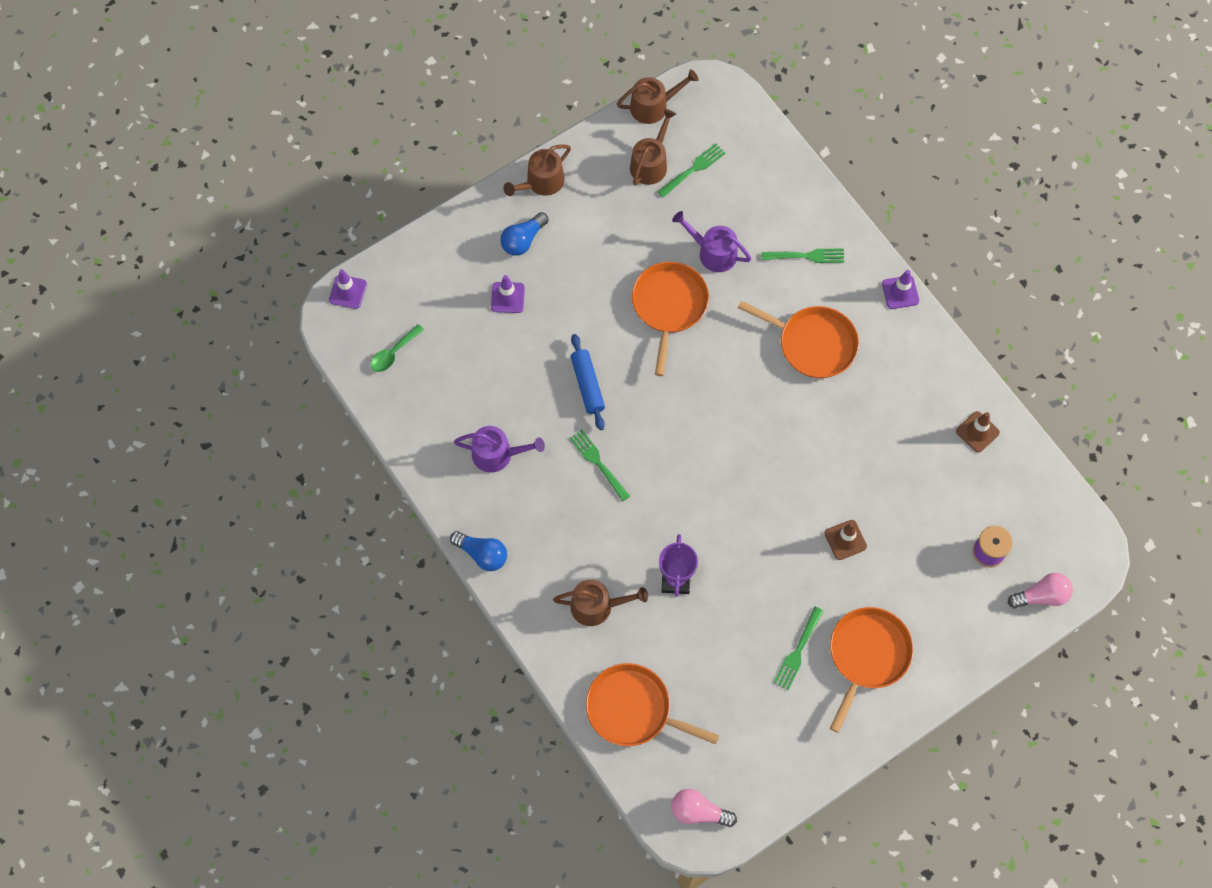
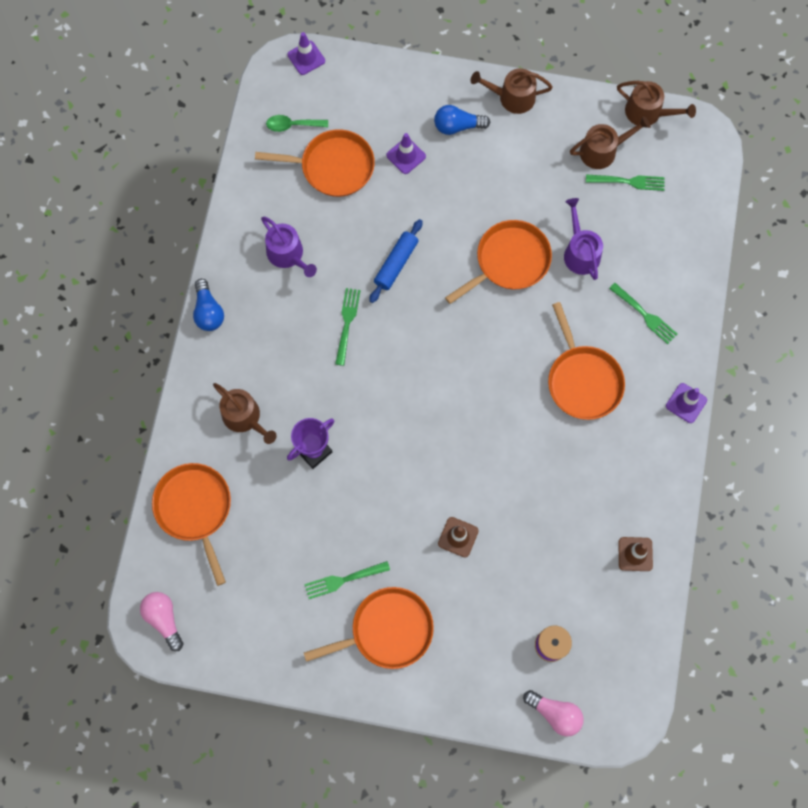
camera: 45 degrees right, 5 degrees up
(460, 356) = (333, 167): none -> orange pan

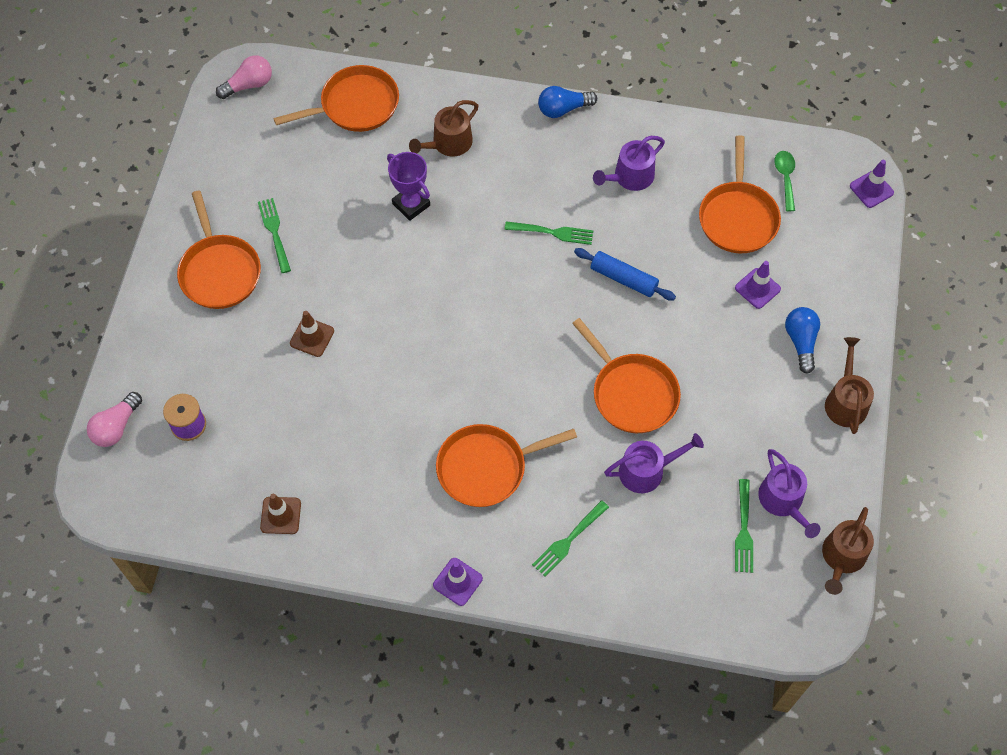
camera: 90 degrees right, 10 degrees down
(602, 151) = (783, 501): brown watering can -> purple watering can

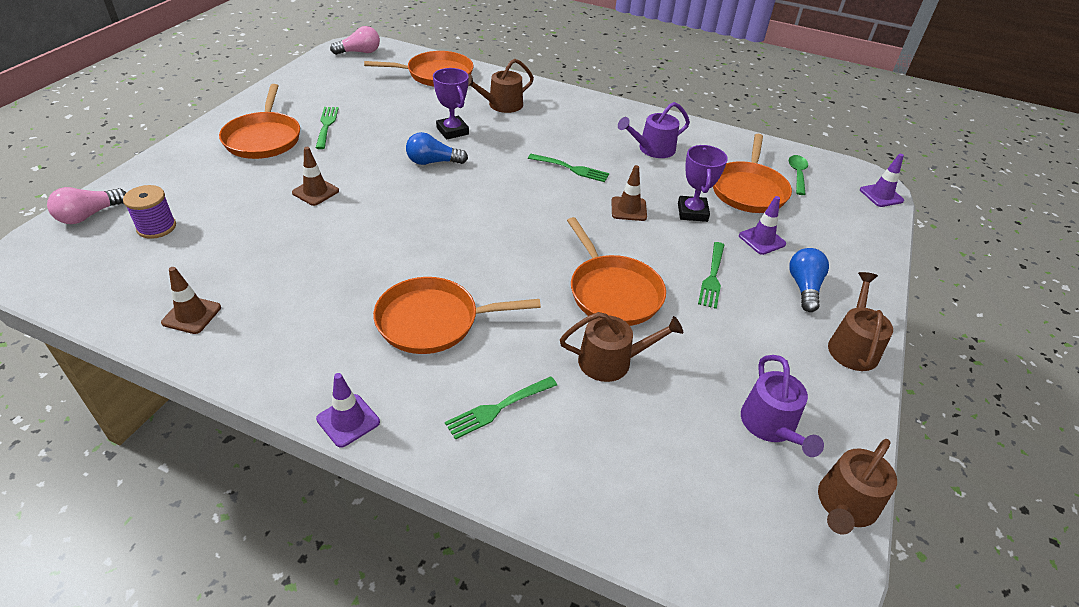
camera: 10 degrees right, 20 degrees down
(563, 109) = (606, 104): blue light bulb -> blue light bulb (433, 162)
(623, 279) = (628, 209): blue rolling pin -> brown traffic cone
(647, 470) = (611, 361): purple watering can -> brown watering can
(686, 266) = (692, 212): none -> purple trophy
(743, 529) = (717, 444): green fork -> green fork (712, 276)

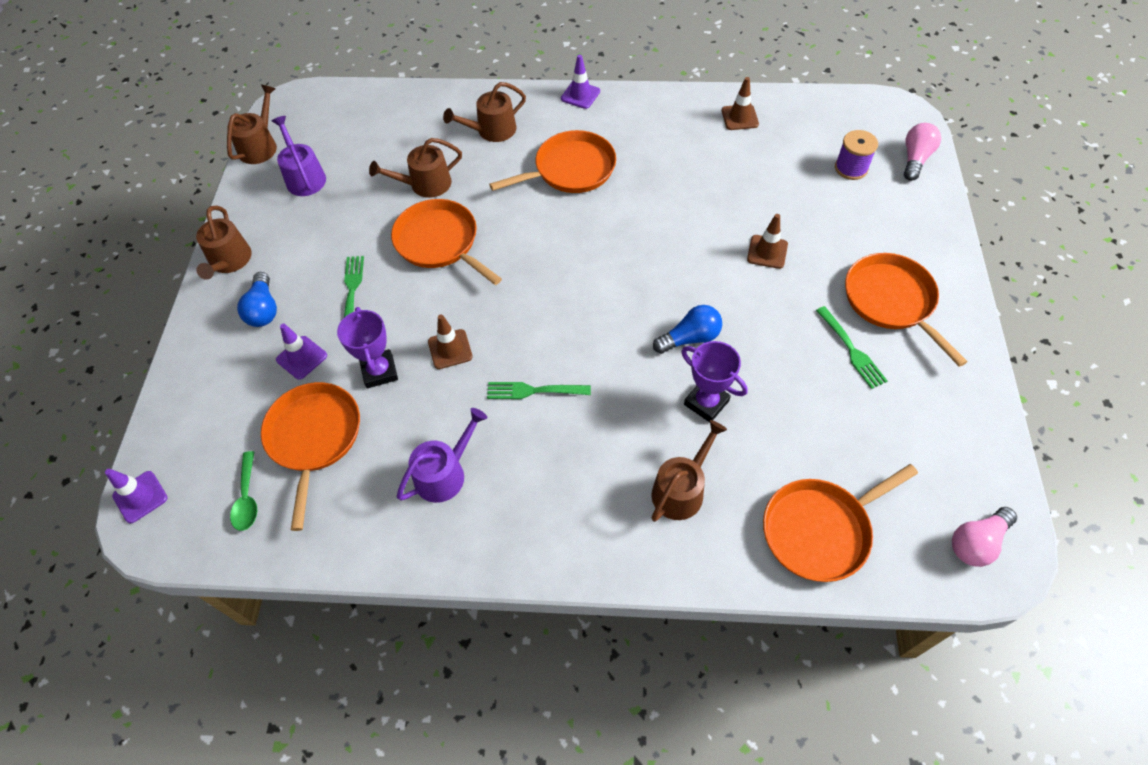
camera: 165 degrees right, 15 degrees up
(499, 407) = (492, 130): green fork -> brown watering can

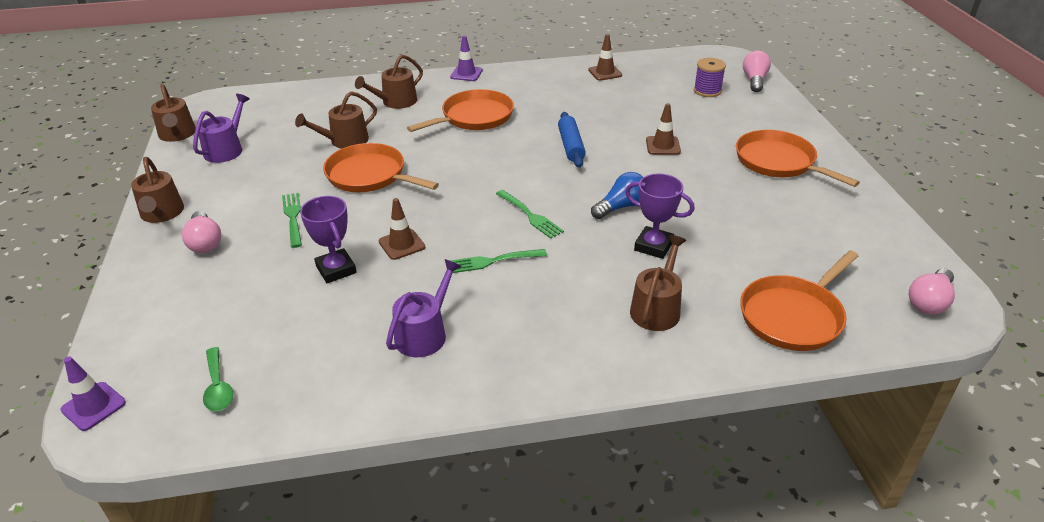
camera: 15 degrees left, 20 degrees down
(260, 146) = (177, 134): brown watering can -> brown watering can turned 150 degrees clockwise
(263, 309) = (205, 242): blue light bulb -> pink light bulb
(301, 358) = (253, 271): purple traffic cone -> none
(304, 177) = (226, 149): purple watering can -> purple watering can turned 60 degrees clockwise
(314, 437) = (280, 328): orange pan -> none
(664, 234) = (571, 146): none -> blue rolling pin
(851, 349) = (760, 195): green fork -> green fork (529, 215)

